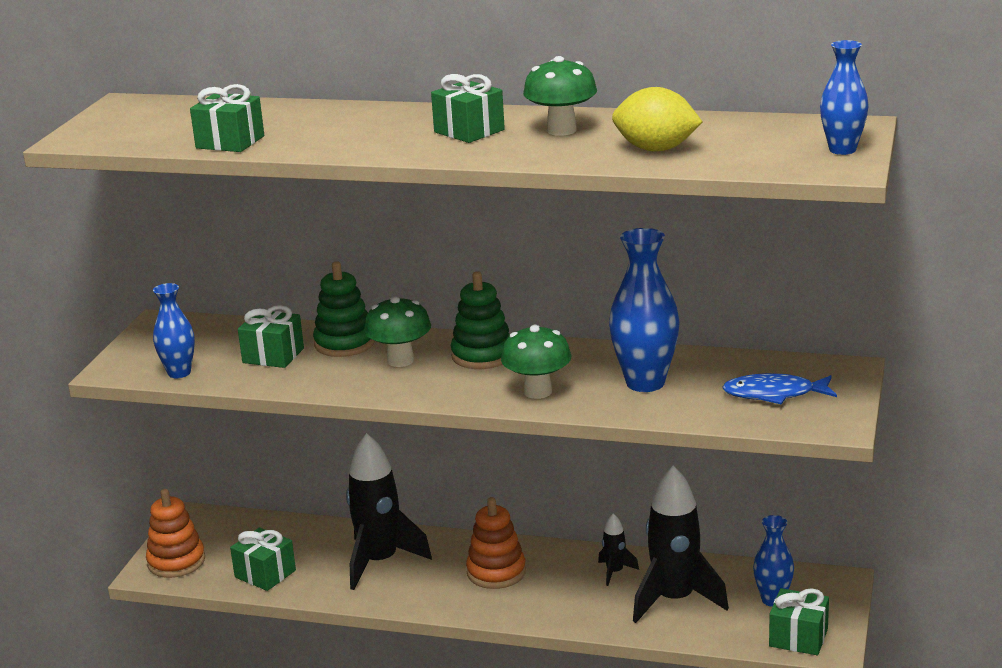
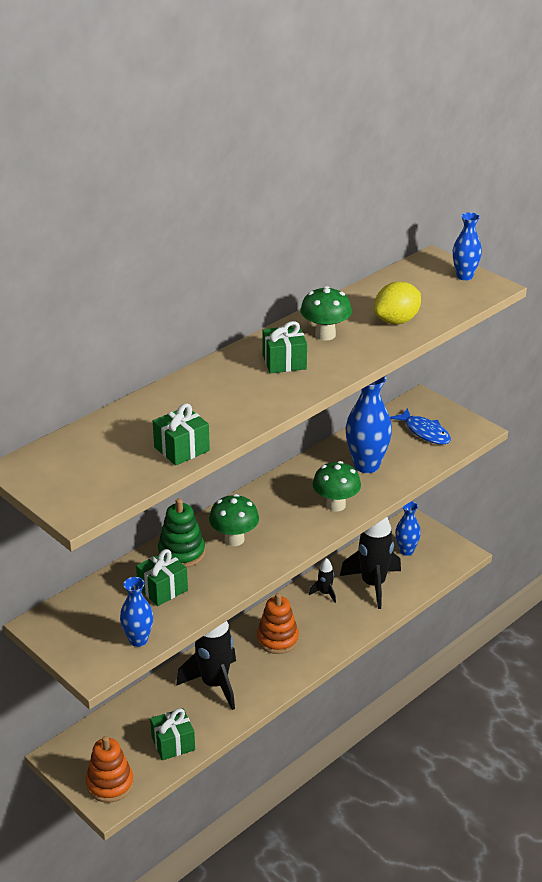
camera: 60 degrees left, 10 degrees up
(482, 355) = (265, 506): green stacking toy -> none
(774, 394) = (424, 432): blue fish -> blue fish turned 75 degrees counterclockwise
(798, 637) = (446, 559): green gift -> none

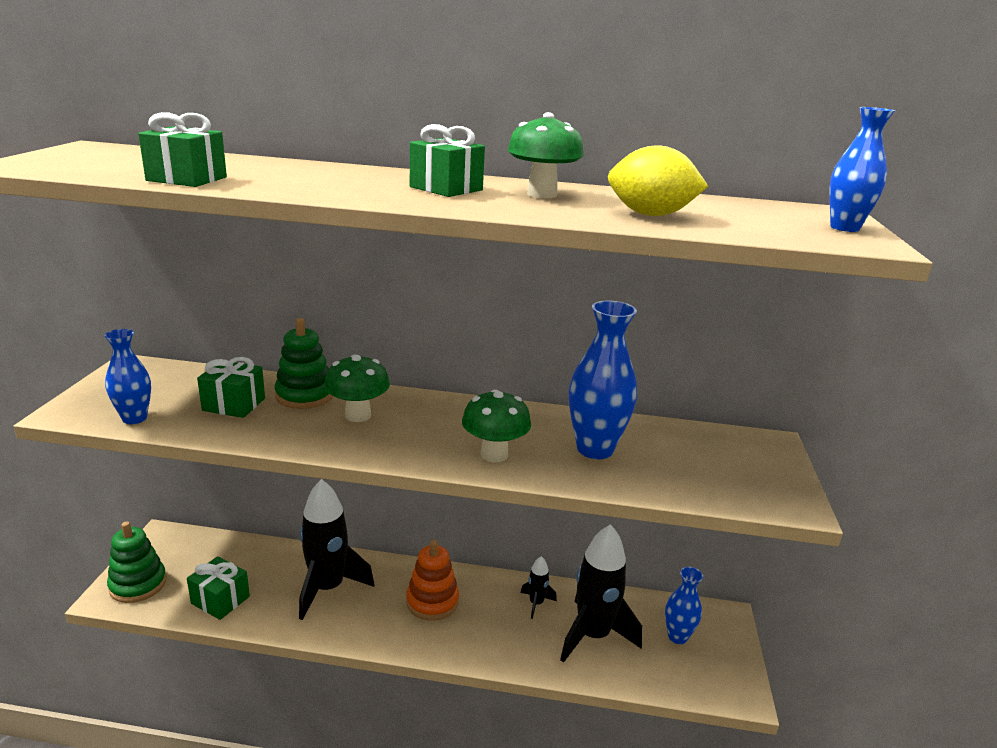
camera: 50 degrees right, 10 degrees down
(110, 784) = (138, 584): orange stacking toy -> green stacking toy
(424, 432) = (719, 466): blue fish -> none

